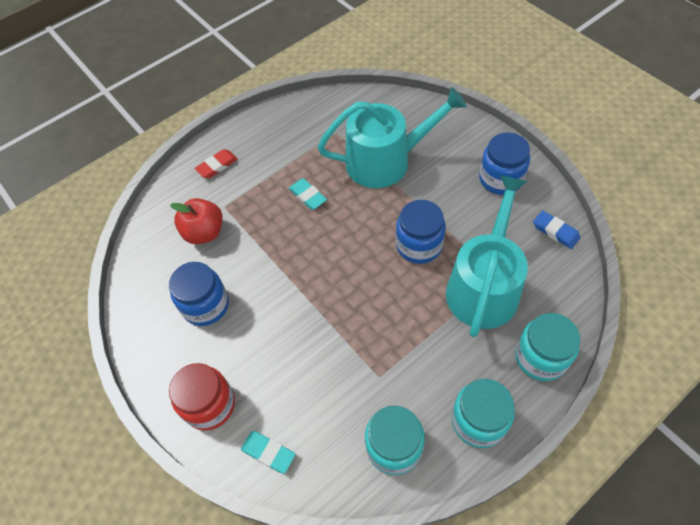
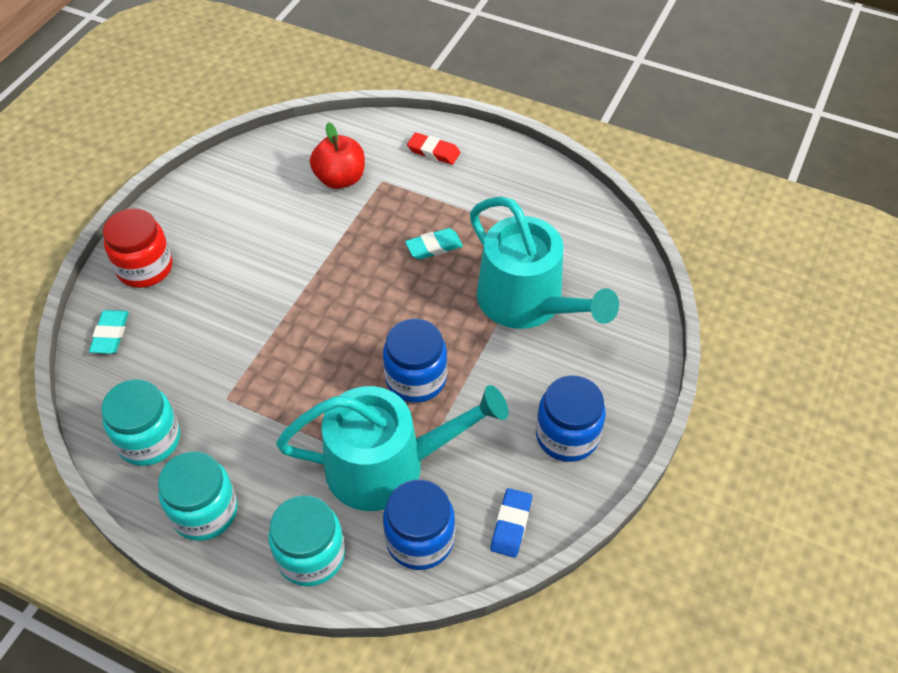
camera: 60 degrees right, 5 degrees down
(206, 305) = (252, 218): blue jar -> blue jar (420, 539)
(307, 196) = (434, 247): turquoise eraser -> turquoise eraser turned 45 degrees clockwise

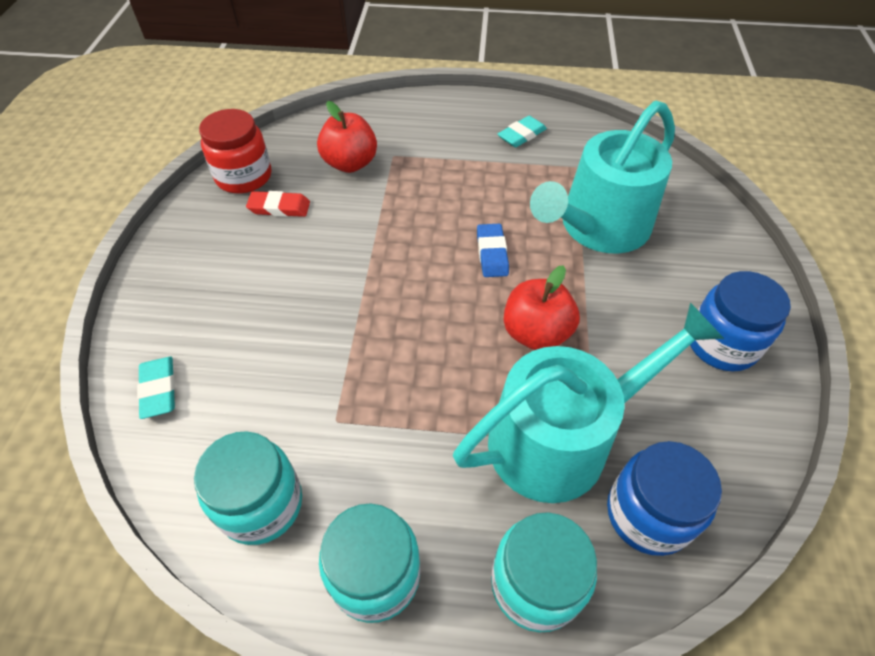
camera: 20 degrees left, 0 degrees up
(145, 268) = (172, 303): red jar -> red jar (244, 176)
(416, 379) = (536, 333): blue jar -> red apple
(433, 151) = (429, 119): red eraser -> red eraser (279, 207)
(434, 247) = (478, 201): turquoise eraser -> turquoise eraser (521, 135)
(511, 524) = (731, 459): blue eraser -> blue eraser (492, 253)
(527, 302) = (598, 227): turquoise watering can -> turquoise watering can turned 105 degrees clockwise

